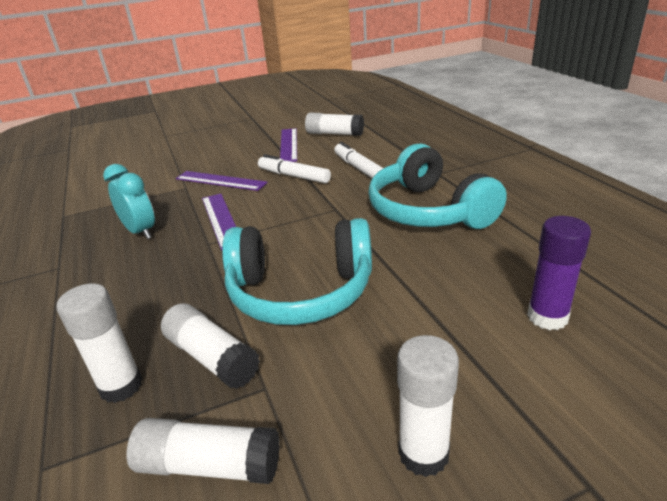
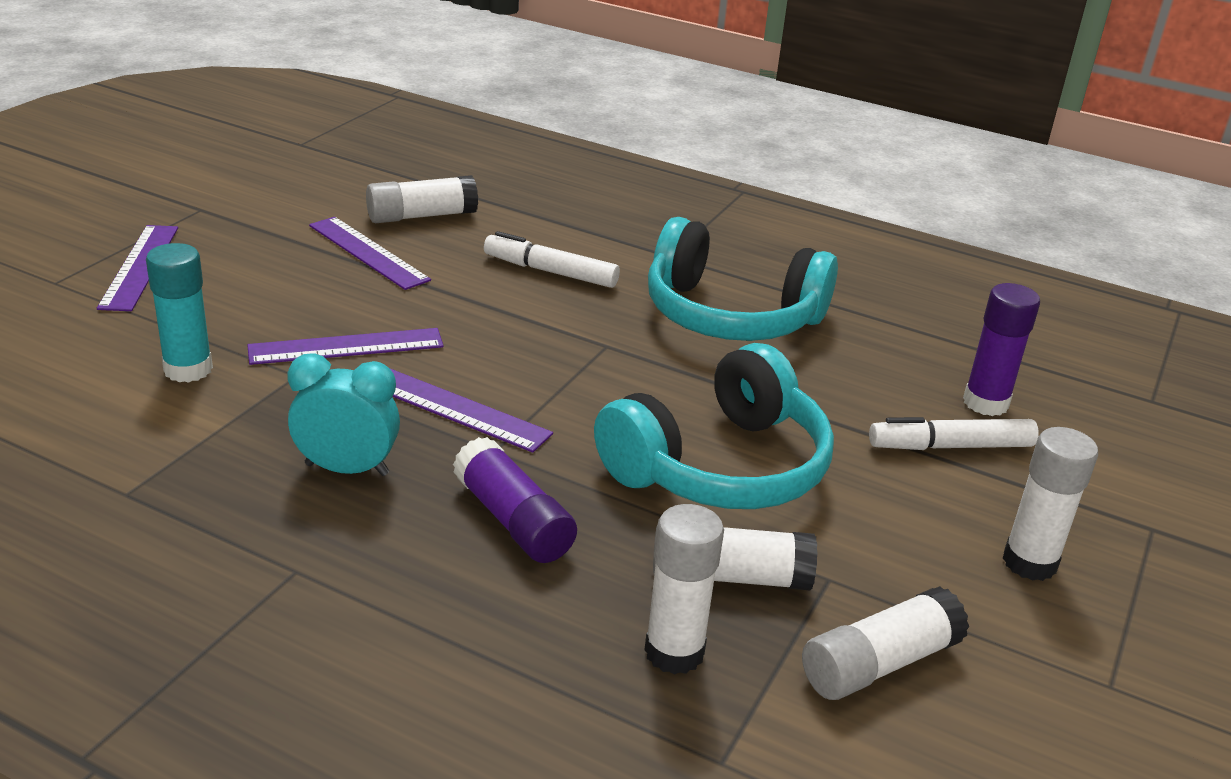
camera: 45 degrees left, 0 degrees up
(154, 176) = (188, 369): none -> turquoise glue stick
(163, 280) = (513, 520): none -> purple glue stick
(198, 135) = (139, 267): none -> purple ruler
(294, 176) = (465, 308): white marker -> white marker (950, 446)

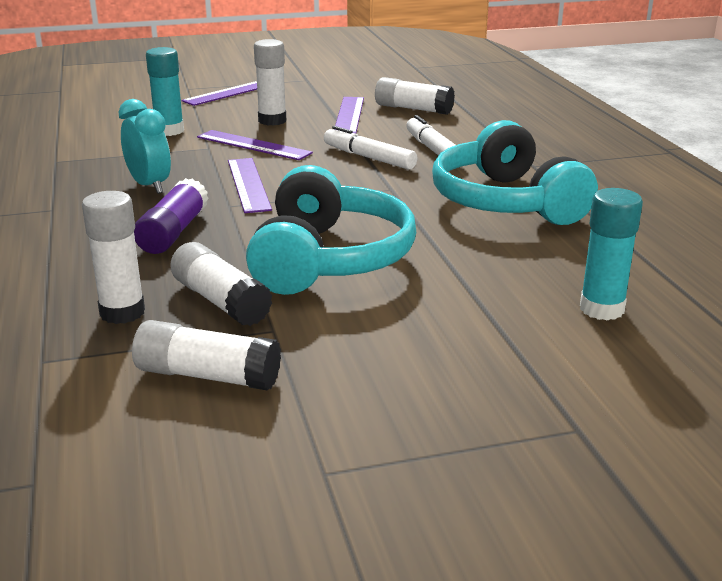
camera: 50 degrees right, 5 degrees down
(720, 467) = (329, 259): turquoise headphones -> turquoise headphones turned 90 degrees counterclockwise
(950, 446) = (512, 316): white marker -> white marker (369, 158)
(985, 403) = (601, 309): purple glue stick -> turquoise glue stick
(1029, 562) = (423, 391): white glue stick -> white glue stick (272, 121)

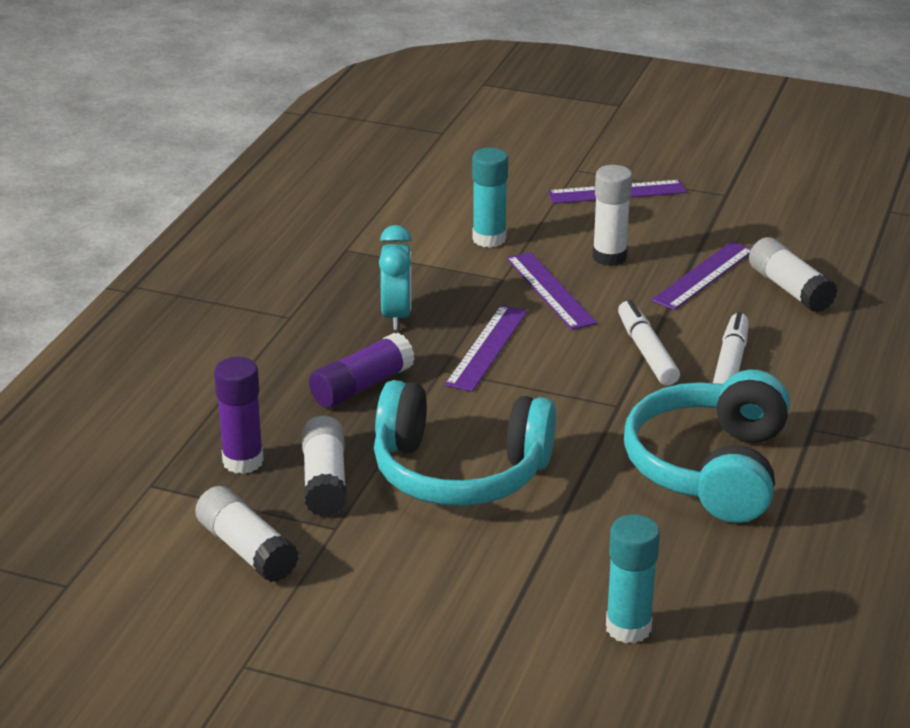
camera: 35 degrees right, 5 degrees up
(122, 312) = (243, 461): white glue stick -> purple glue stick
(329, 259) = (459, 472): turquoise headphones -> turquoise headphones turned 60 degrees clockwise

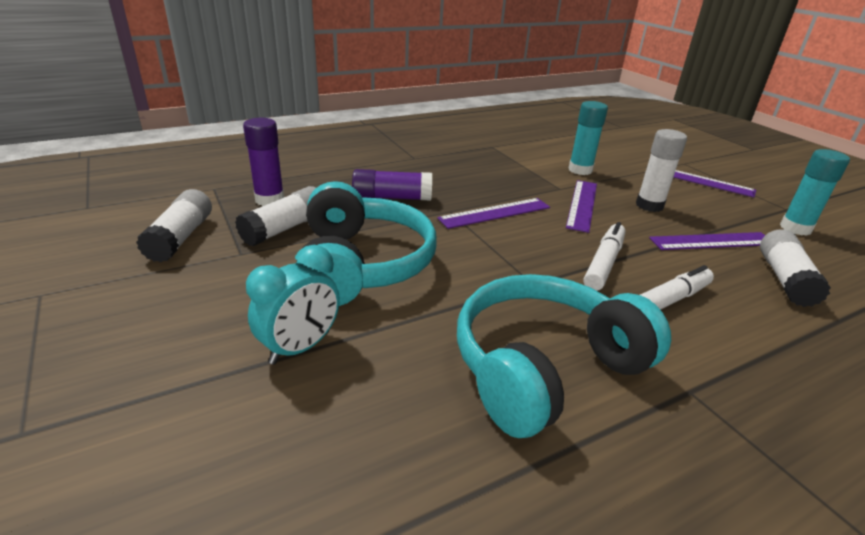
camera: 40 degrees right, 0 degrees up
(397, 316) = (468, 179): turquoise clock -> turquoise clock (300, 348)
(459, 472) = (361, 264): turquoise headphones -> turquoise headphones turned 150 degrees counterclockwise
(628, 628) = (264, 459): turquoise glue stick -> turquoise glue stick (795, 228)

